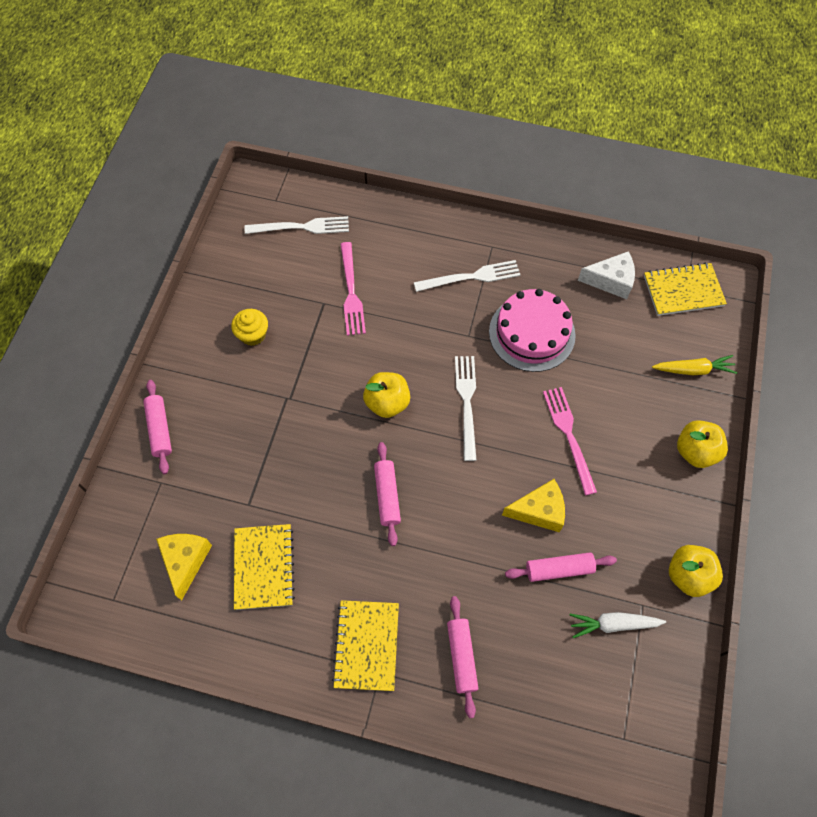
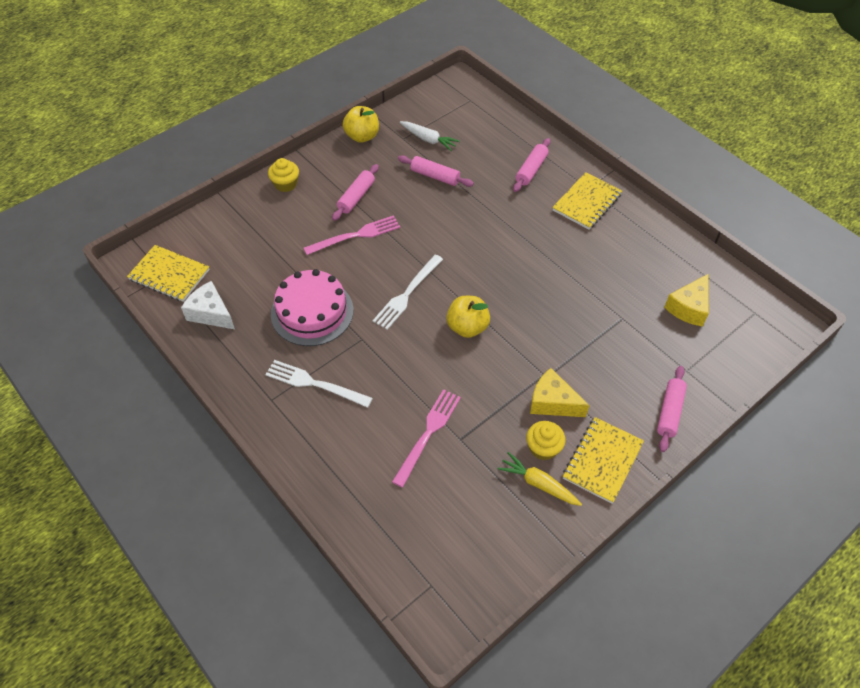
camera: 145 degrees left, 10 degrees down
(264, 567) = (631, 275): yellow notebook -> yellow notebook (602, 461)
(302, 227) = (426, 533): white fork -> none
(387, 496) = (514, 269): pink rolling pin -> pink rolling pin (356, 197)
(539, 511) = (418, 208): yellow cheese -> yellow cheese (552, 402)
(569, 435) = (356, 235): pink fork -> pink fork turned 135 degrees counterclockwise
(693, 370) = (229, 225): yellow carrot -> yellow carrot (538, 484)
(695, 451) = (285, 184): yellow apple -> yellow cupcake

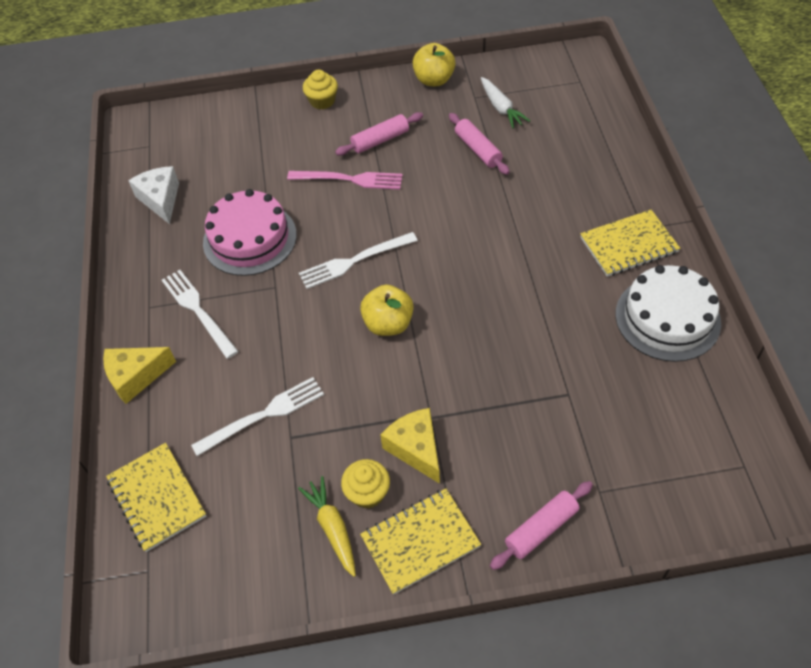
camera: 35 degrees right, 0 degrees up
(169, 275) = (153, 147): yellow notebook -> yellow notebook (157, 498)
(428, 433) = (264, 415): pink fork -> white fork
(531, 170) = (591, 183): pink rolling pin -> none
(645, 240) = (667, 318): none -> white cake
(689, 308) = (661, 420): yellow cheese -> yellow cheese (136, 377)

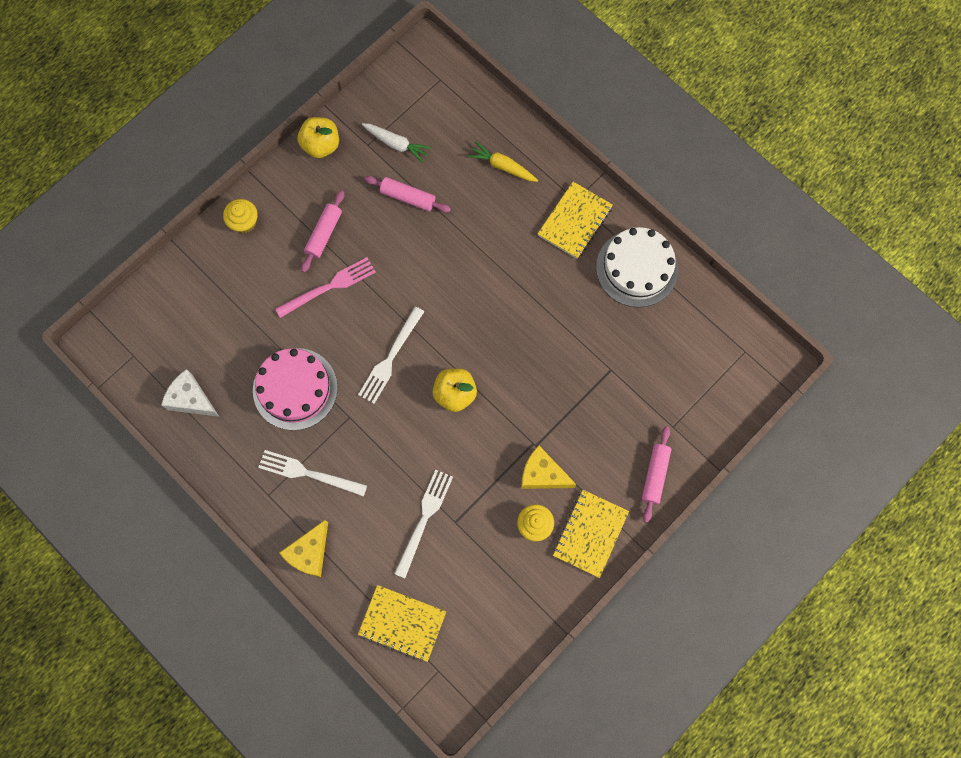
camera: 40 degrees left, 20 degrees up
(332, 528) = (531, 563): yellow carrot -> yellow carrot (502, 166)

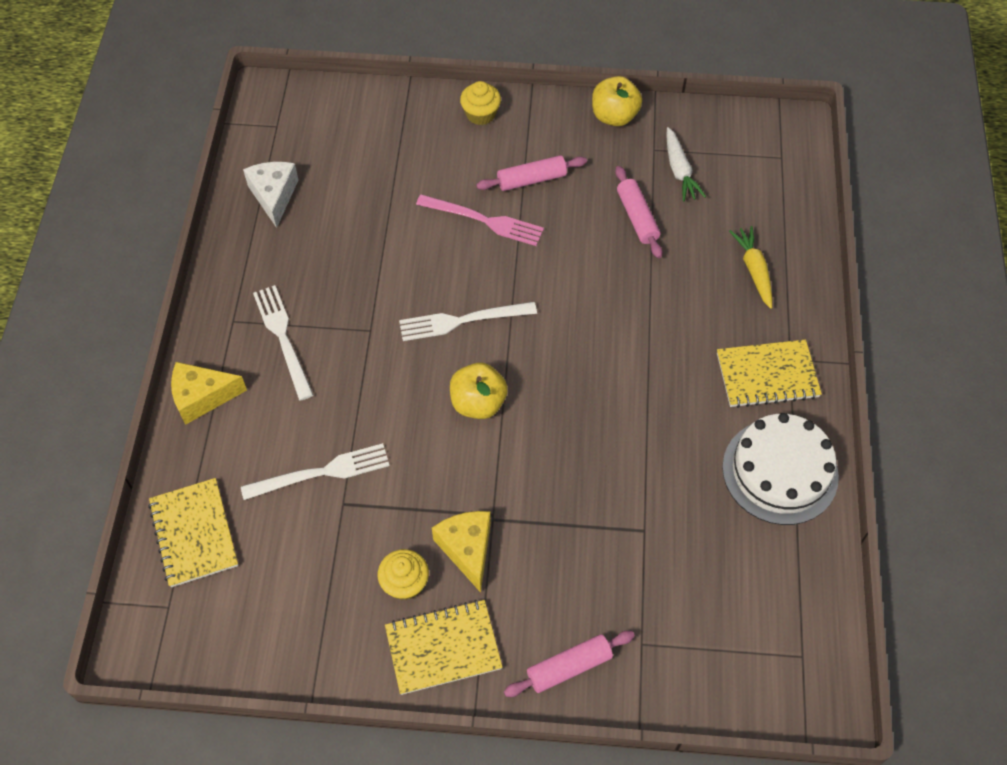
camera: 50 degrees right, 15 degrees down
(295, 389) = (358, 266): pink cake -> none

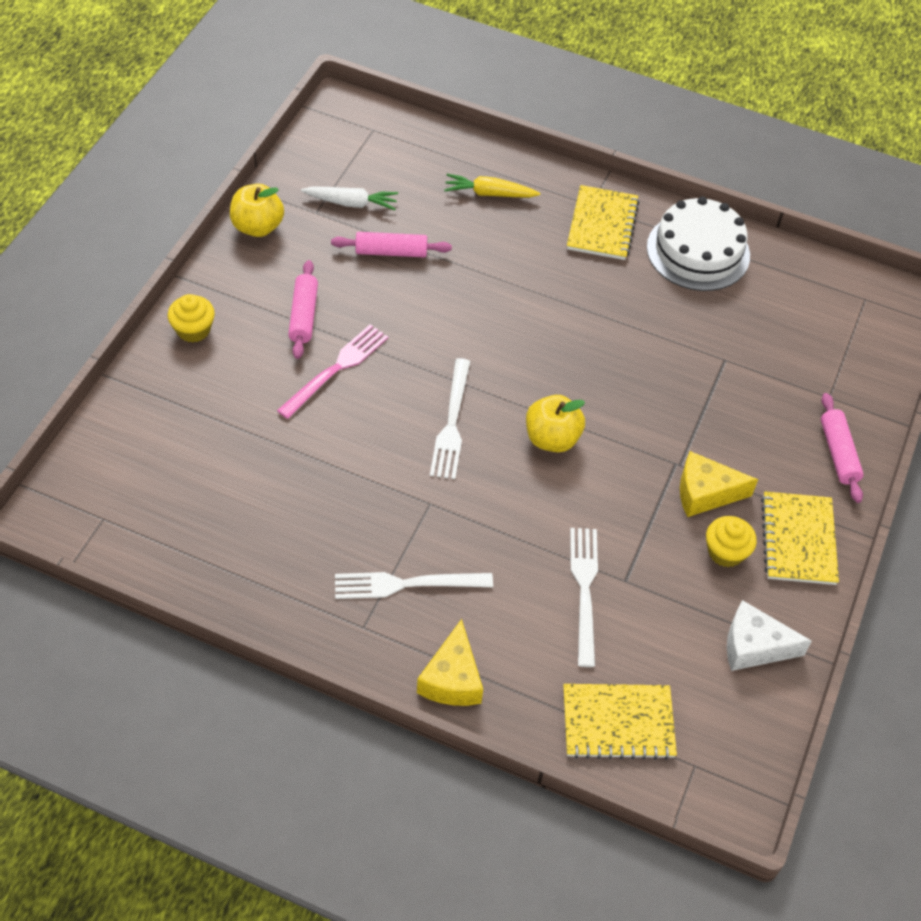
camera: 75 degrees left, 5 degrees down
(274, 196) = (206, 546): white cheese -> white cheese (754, 646)

